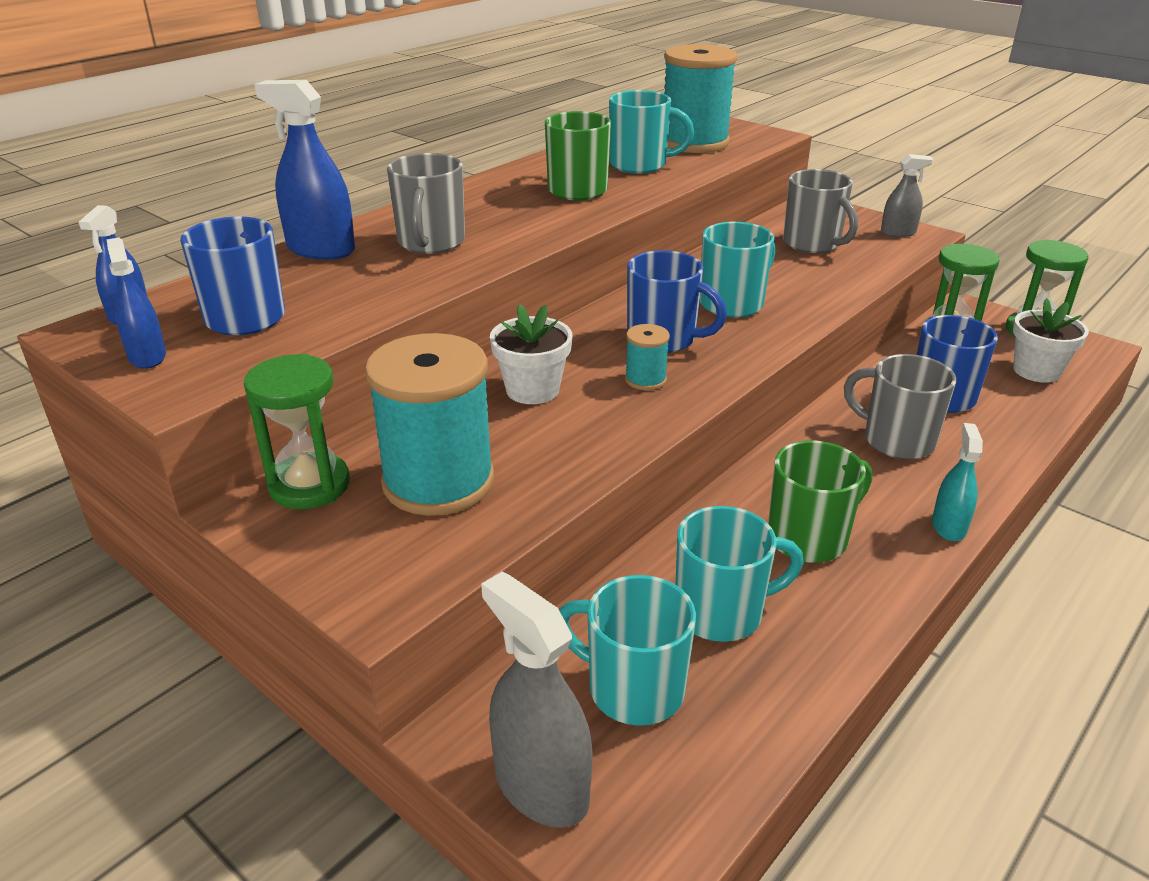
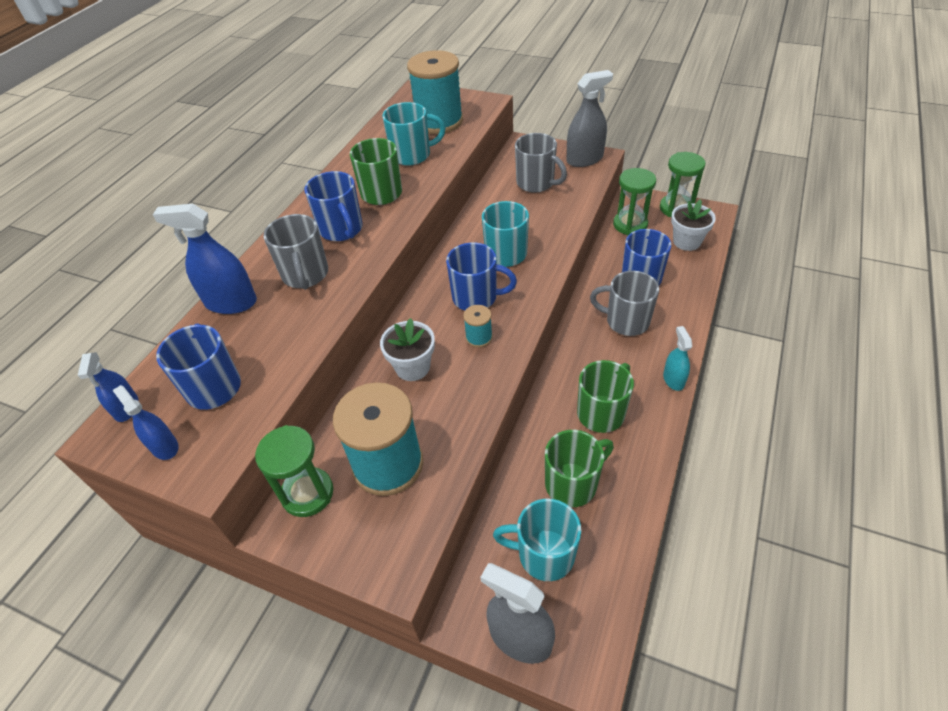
camera: 15 degrees left, 15 degrees up
(504, 212) = (341, 230): none -> blue mug
(721, 612) = (572, 484): turquoise mug -> green mug
(898, 233) = (584, 159): grey spray bottle -> grey spray bottle, size x1.68

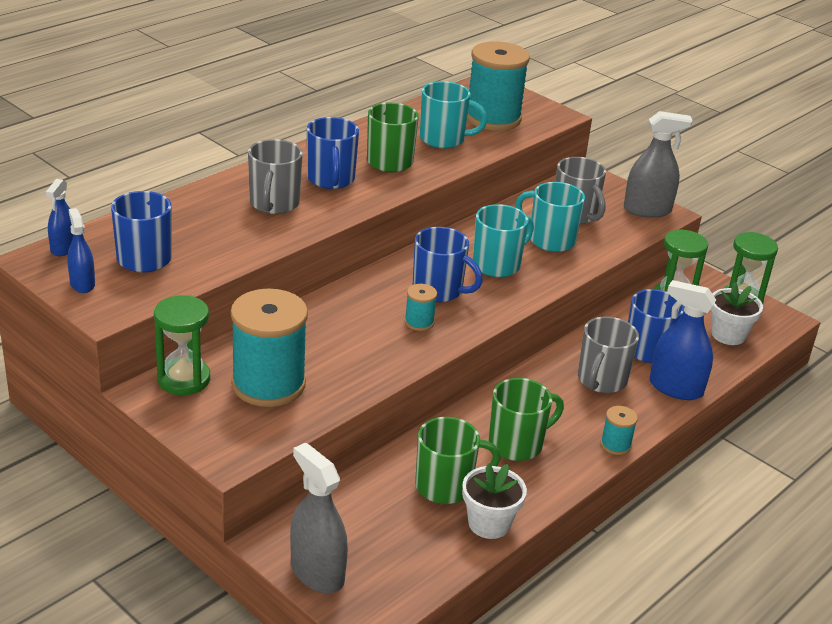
camera: 15 degrees right, 15 degrees down
(231, 303) = (193, 203): blue spray bottle -> blue spray bottle (675, 388)
(412, 367) = (338, 323): white flower pot -> white flower pot (489, 523)
(544, 554) = (380, 526): turquoise mug -> turquoise mug (550, 240)
(626, 321) = (601, 380): grey mug -> grey mug turned 105 degrees counterclockwise
(673, 380) = (615, 445): turquoise spray bottle -> turquoise spool

